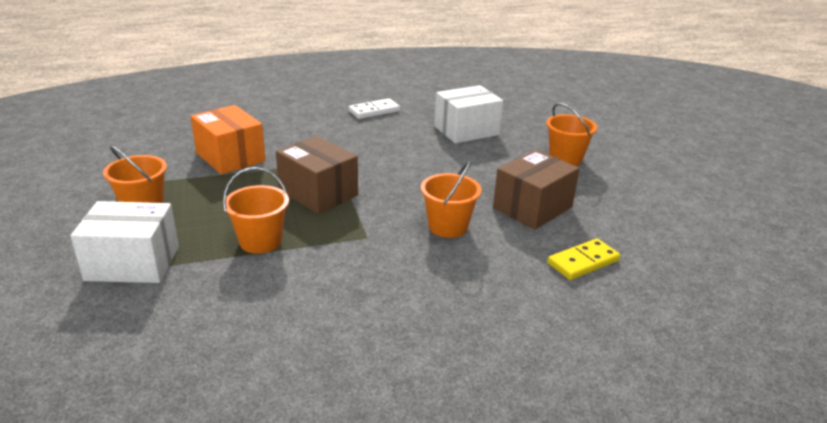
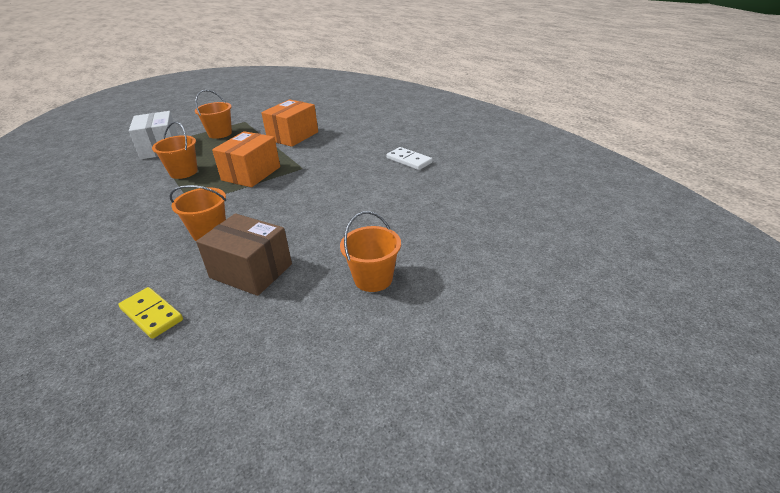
camera: 75 degrees right, 5 degrees up
(318, 193) = (251, 173): brown box -> orange box
(466, 130) = (402, 209): white box -> none

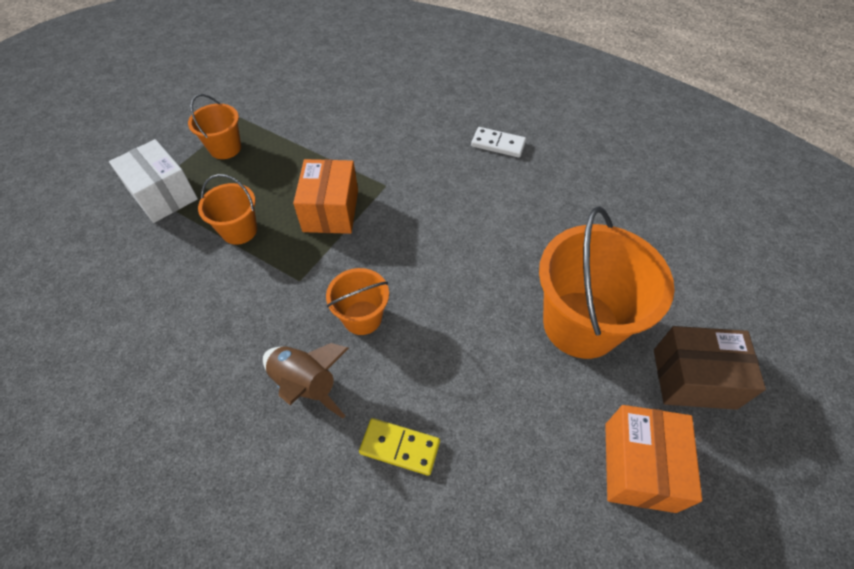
camera: 25 degrees left, 20 degrees up
(133, 259) = (306, 384): none -> brown rocket
(251, 271) = (454, 355): brown box -> brown box (693, 378)
(293, 136) = (329, 132): orange box -> orange box (639, 466)
(373, 279) = (581, 324): orange bucket -> orange bucket, size x1.93

